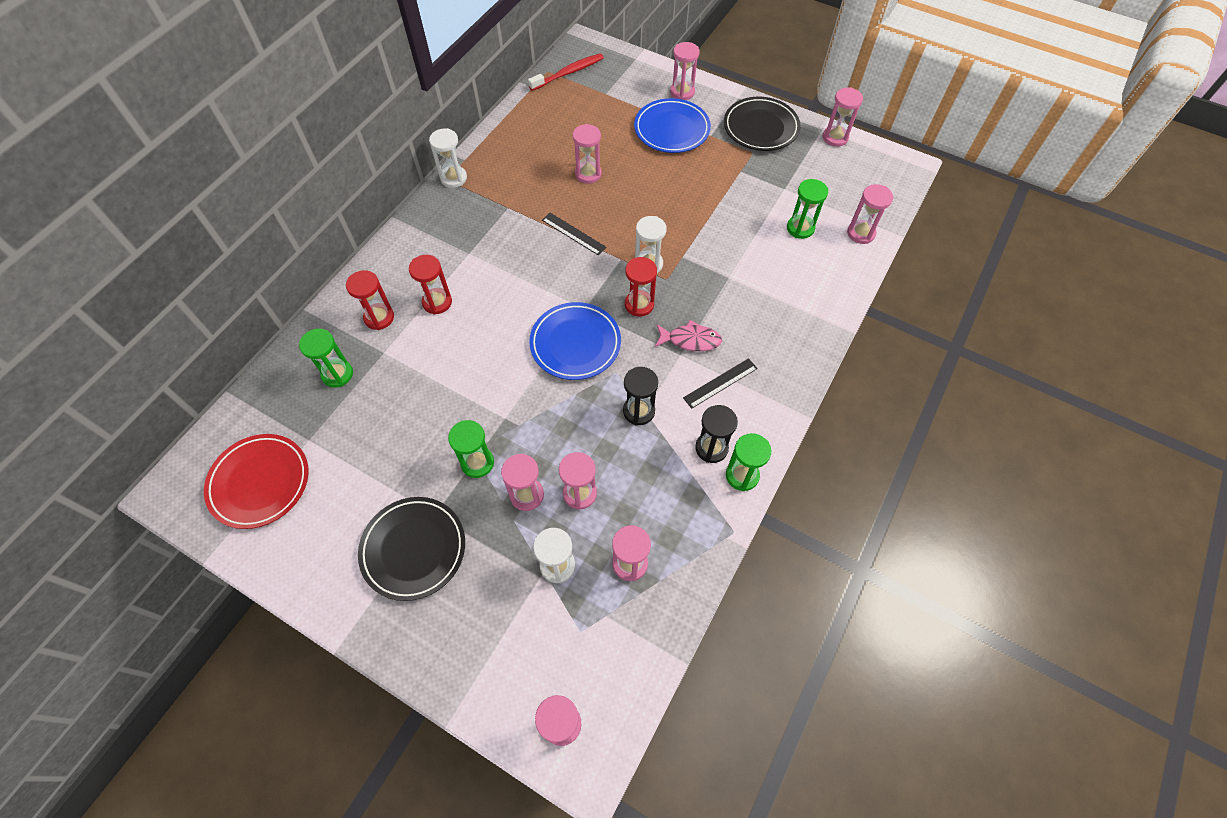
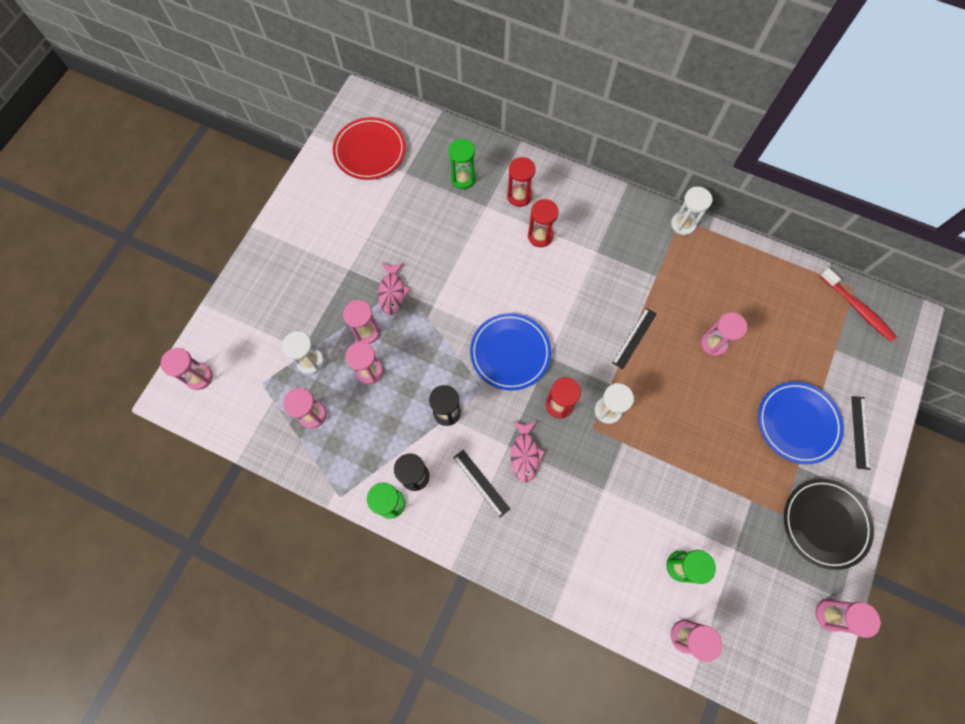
camera: 85 degrees right, 10 degrees up
(414, 549) = (322, 260): black plate -> none
(477, 463) = (392, 292): green hourglass -> pink fish
(682, 92) = (860, 432): pink hourglass -> black ruler

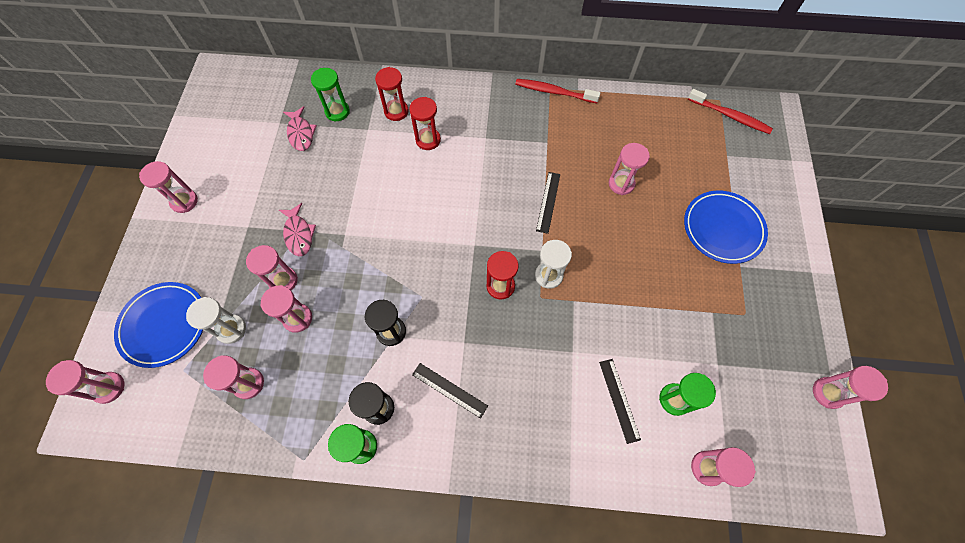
camera: 20 degrees left, 5 degrees down
(300, 226) = (184, 201): none -> pink hourglass
(370, 151) = (238, 113): red plate -> none
(510, 353) = (435, 253): blue plate -> blue plate (164, 325)
(525, 454) = (484, 345): pink fish -> pink fish (301, 133)
(683, 224) = (554, 92): white hourglass -> red toothbrush
(824, 523) = (785, 310): black plate -> none
(860, 432) = (779, 218): black ruler -> black ruler (619, 400)

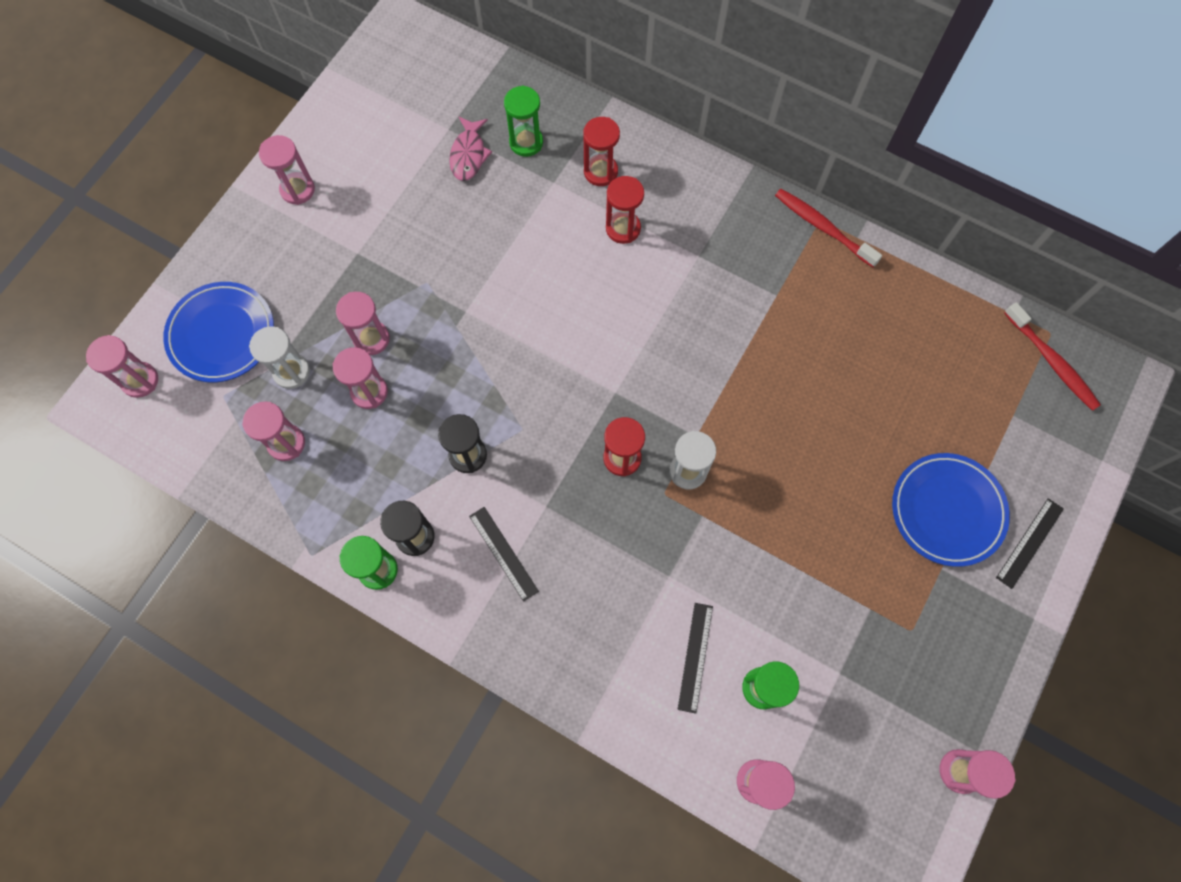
camera: 25 degrees right, 5 degrees up
(299, 234) = (412, 288): pink fish -> none
(548, 202) = (736, 377): black ruler -> black ruler (1029, 543)
(621, 184) = (845, 393): pink hourglass -> none

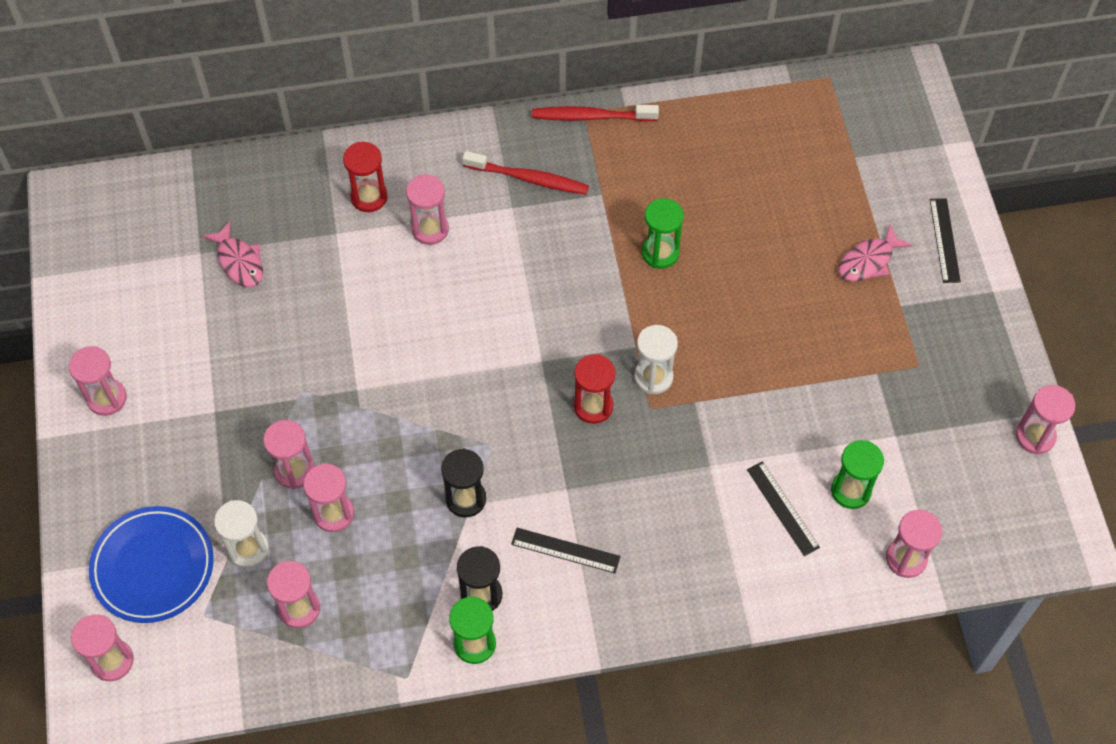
camera: 40 degrees left, 10 degrees down
(526, 142) = (281, 217): green hourglass -> green hourglass (660, 253)
(623, 228) = (430, 229): red hourglass -> pink hourglass
(947, 511) = (868, 261): blue plate -> pink fish
(1052, 362) = (848, 98): red toothbrush -> red toothbrush (529, 178)

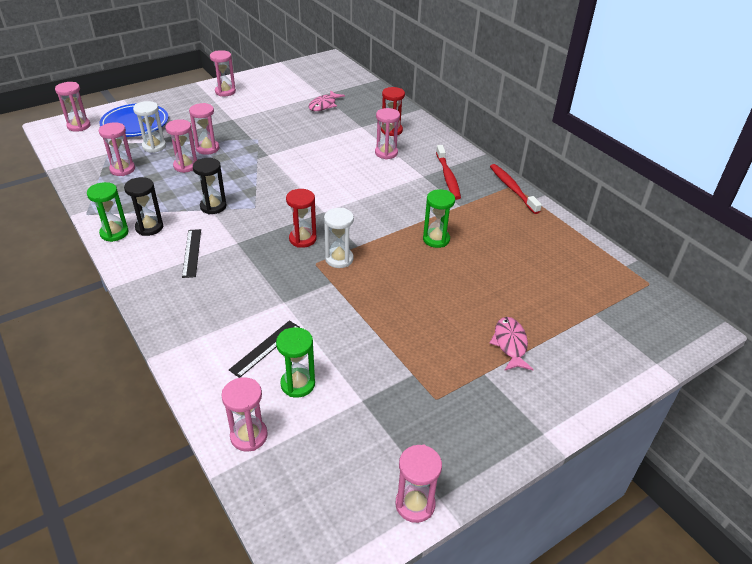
camera: 65 degrees right, 20 degrees down
(868, 261) = (510, 344): pink fish -> pink fish turned 60 degrees clockwise
(944, 240) = (567, 386): black ruler -> none

